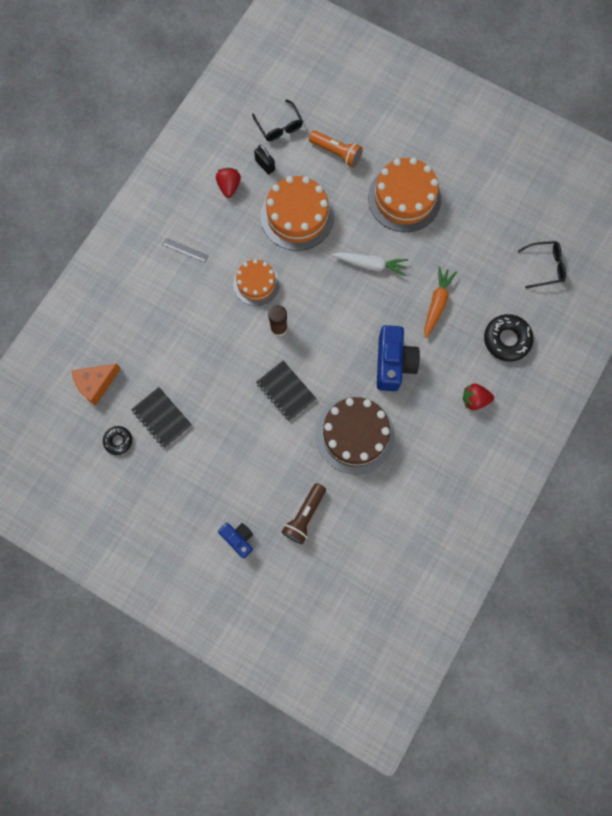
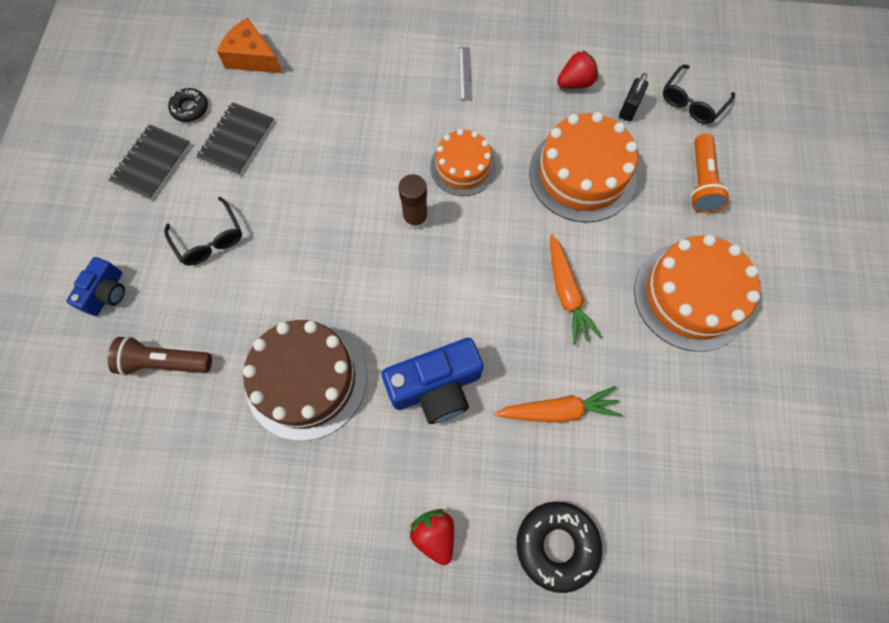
camera: 65 degrees right, 5 degrees down
(286, 391) = (332, 264): black notebook -> black notebook (152, 163)
(371, 265) = (566, 293): white carrot -> orange carrot
(545, 266) = (712, 557): black glasses -> black glasses (209, 239)

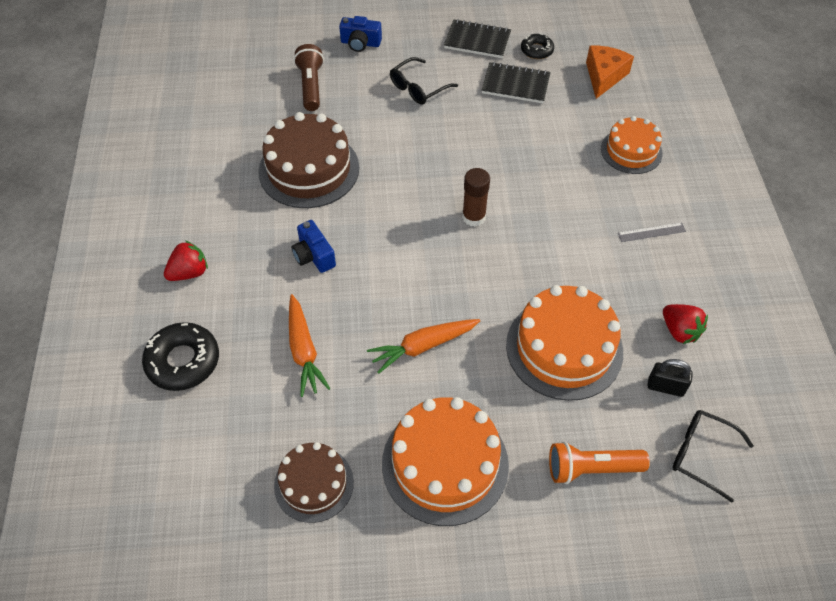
camera: 80 degrees right, 15 degrees down
(436, 387) = (314, 256): blue camera -> blue camera, size x0.59
(463, 167) = (540, 245): orange cake -> orange cake (631, 151)
(707, 415) = (314, 484): none -> brown cake

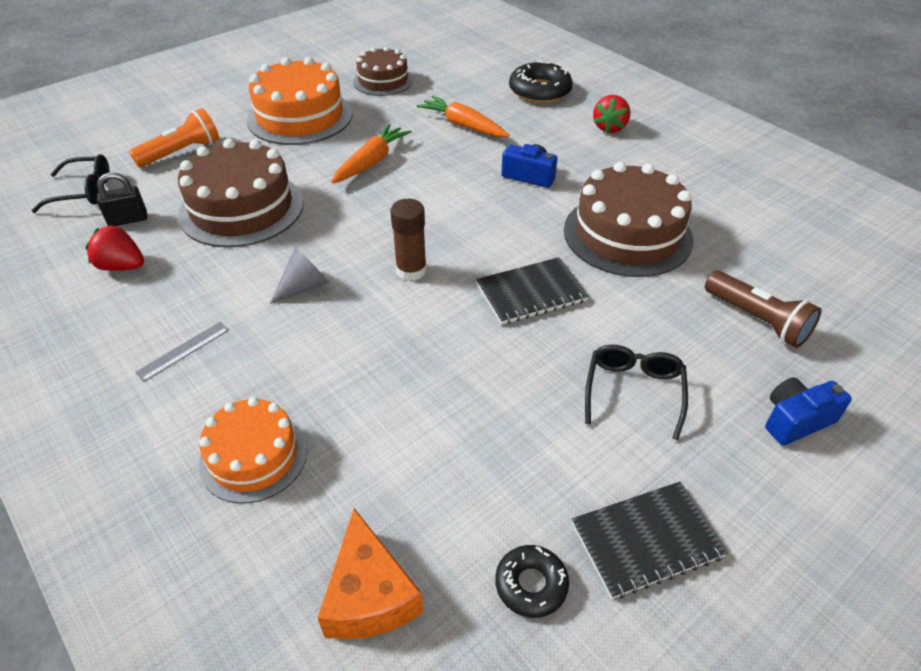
camera: 145 degrees right, 10 degrees down
(515, 84) = (506, 480): black notebook -> black notebook (531, 293)
(553, 241) = (304, 286): none -> grey cone
(564, 348) = (241, 208): orange cake -> brown cake

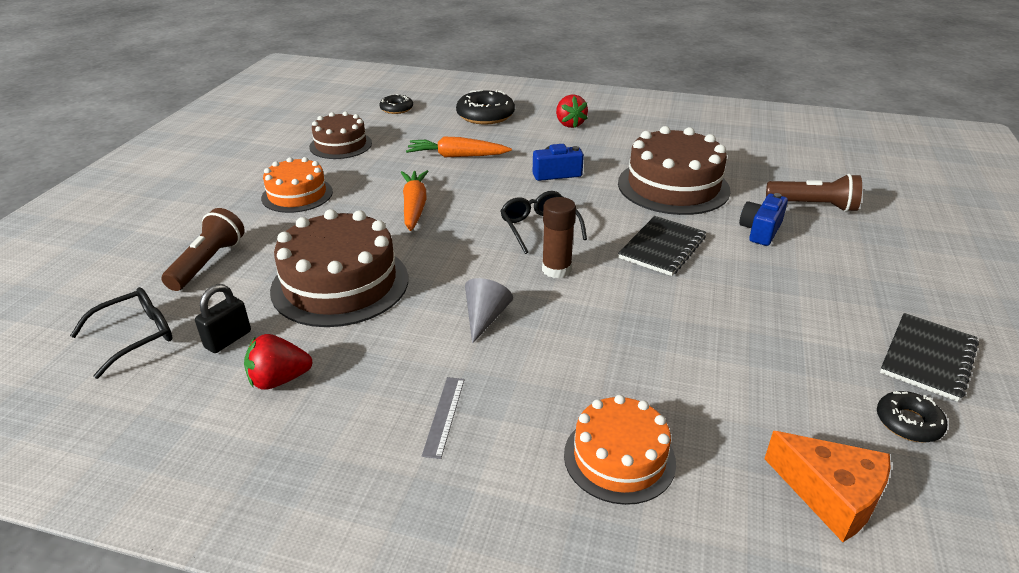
camera: 35 degrees left, 10 degrees down
(182, 152) = (208, 263): orange flashlight -> brown flashlight
(300, 117) = (297, 195): orange cake -> orange cake, size x0.62
(469, 59) = (396, 109): none -> black donut
(633, 392) = (805, 278): black glasses -> black glasses (539, 227)
(796, 420) = (905, 251): blue camera -> blue camera (760, 231)

